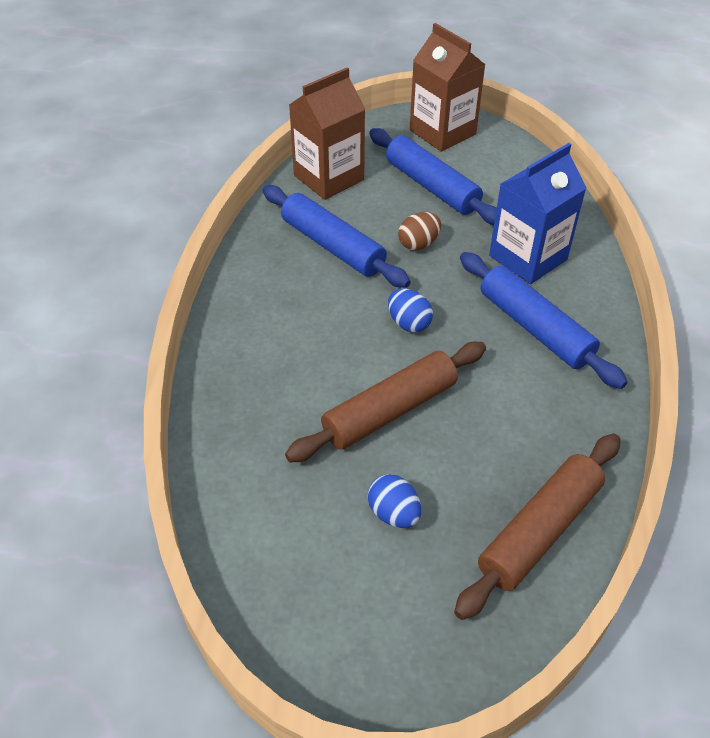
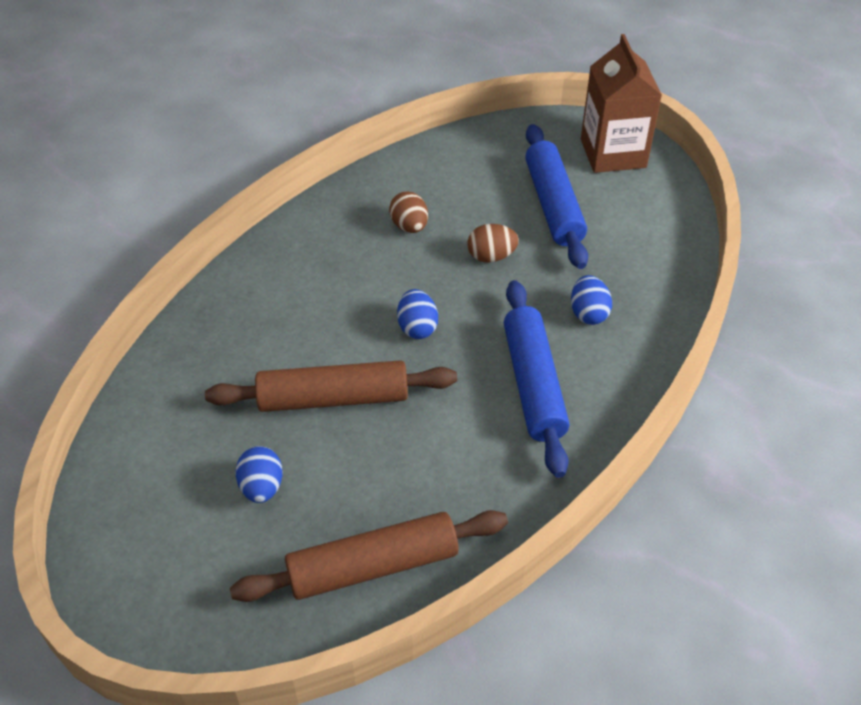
camera: 30 degrees right, 0 degrees up
(329, 178) = (460, 159): brown carton -> none
(333, 246) = (409, 226): blue rolling pin -> brown egg
(528, 258) = (588, 313): blue carton -> blue egg

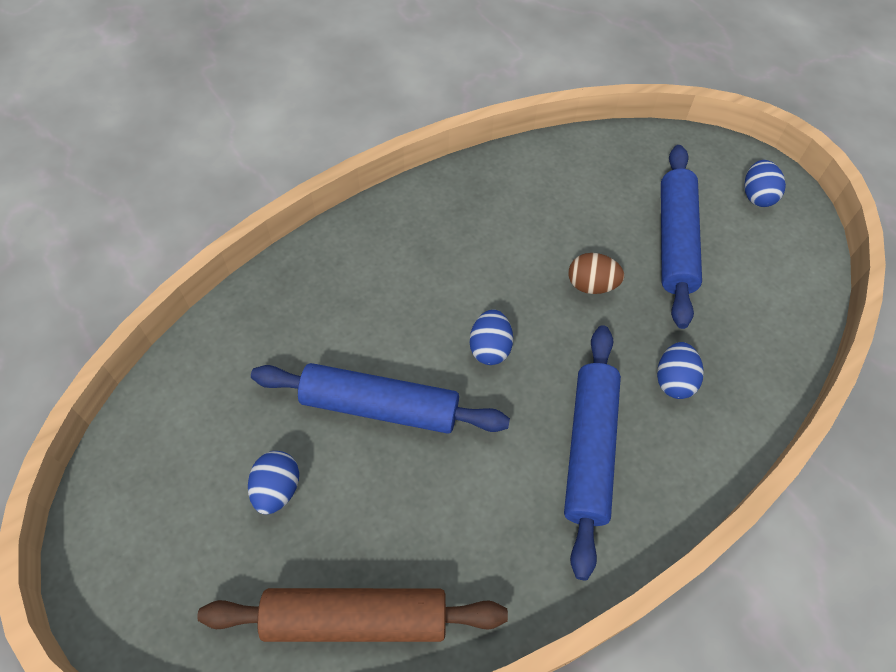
camera: 15 degrees right, 10 degrees up
(333, 398) = (380, 406): brown rolling pin -> blue rolling pin
(409, 226) = (518, 229): brown egg -> none
(613, 153) = (757, 196): brown carton -> blue egg

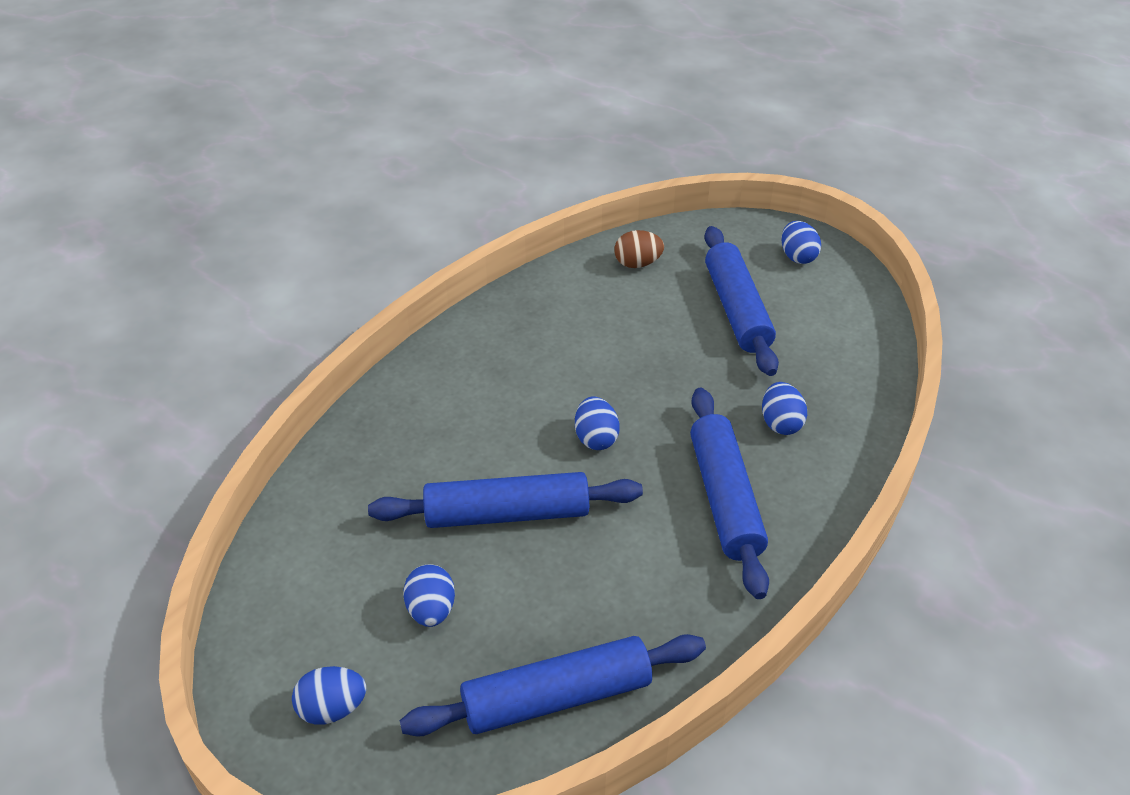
camera: 15 degrees left, 15 degrees down
(157, 565) = (332, 708): none -> blue egg
(356, 618) = (556, 696): brown rolling pin -> blue rolling pin
(591, 285) = (672, 363): brown egg -> brown egg (637, 264)

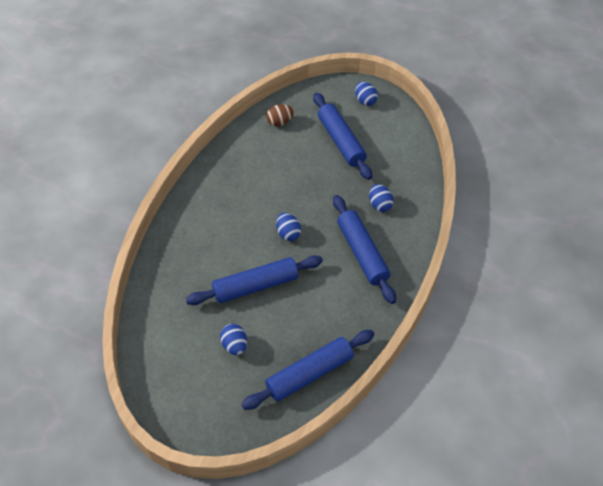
camera: 15 degrees left, 10 degrees up
(332, 708) = (204, 406): blue egg -> none

